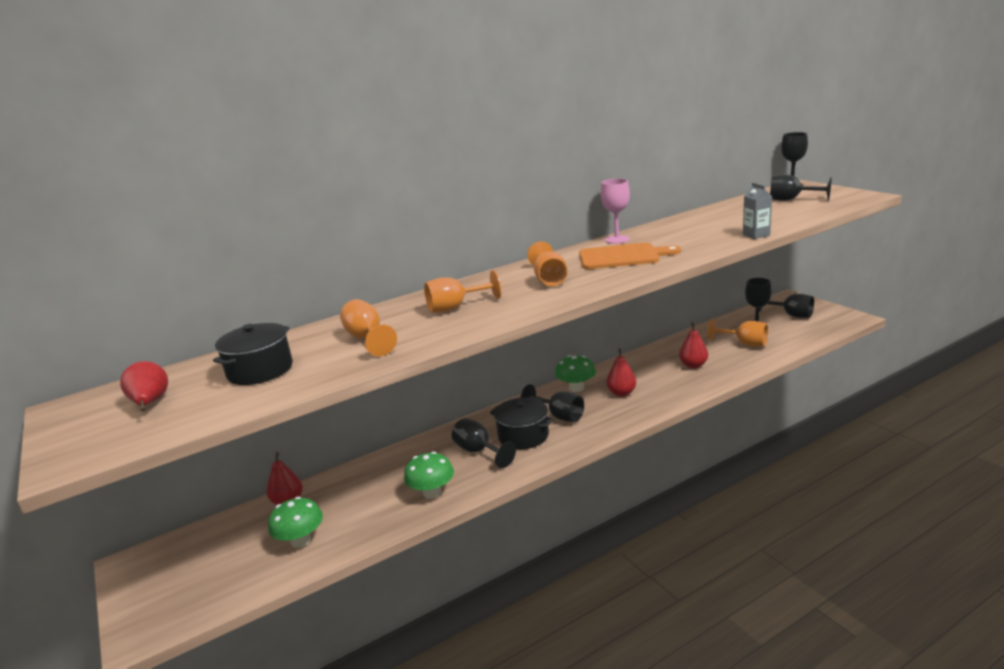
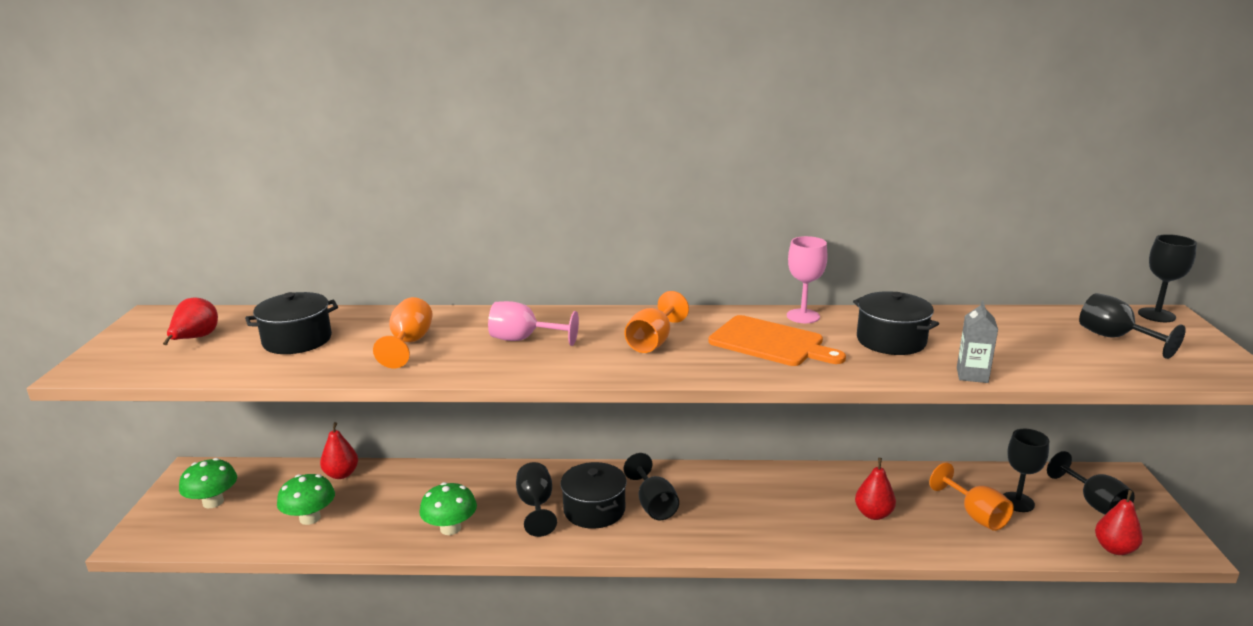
camera: 30 degrees right, 0 degrees up
(455, 307) = (524, 339): orange goblet -> pink goblet
(576, 388) = (709, 479): green mushroom -> green mushroom (213, 502)
(621, 393) = (749, 510): red pear -> red pear (1114, 549)
(687, 234) = (891, 341): none -> black pot

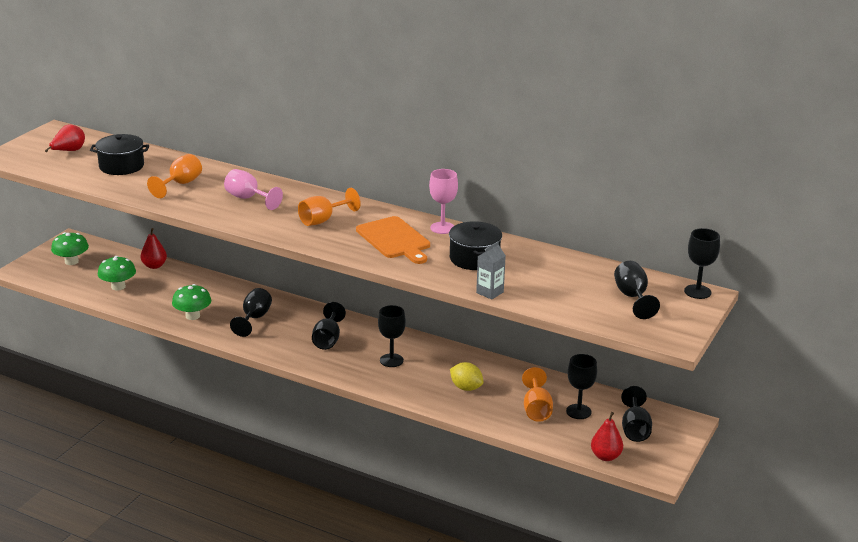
camera: 25 degrees right, 5 degrees up
(594, 510) = (287, 331): black pot -> none
(755, 507) = (391, 360): none -> black goblet
(873, 514) = (466, 388): red pear -> yellow lemon

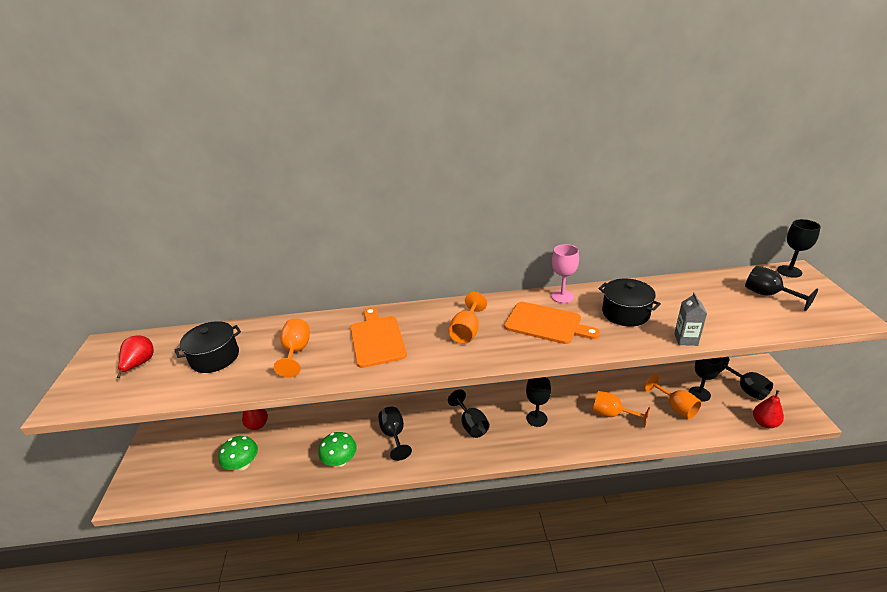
camera: 30 degrees left, 5 degrees up
(71, 261) = (172, 459): green mushroom -> none
(248, 199) = (377, 339): pink goblet -> orange cutting board
(466, 388) = (612, 414): yellow lemon -> orange goblet

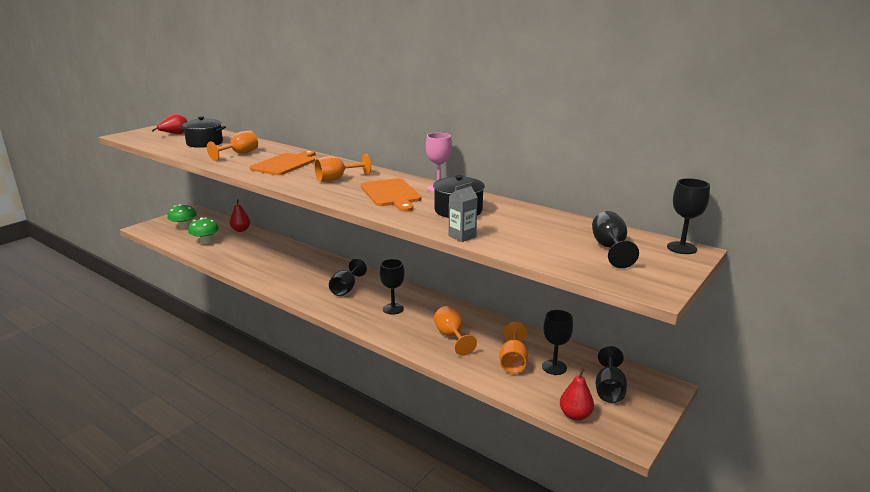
camera: 40 degrees right, 10 degrees down
(340, 461) = (248, 264): green mushroom -> green mushroom (184, 227)
(394, 435) = (294, 269): black goblet -> none

